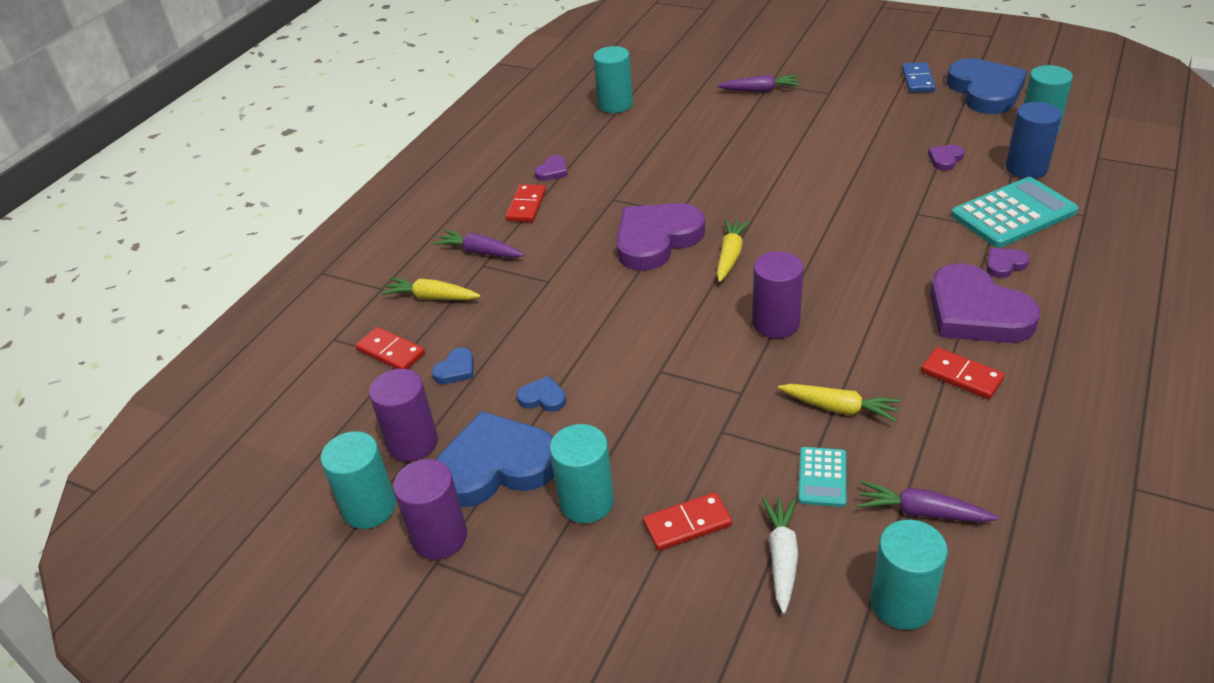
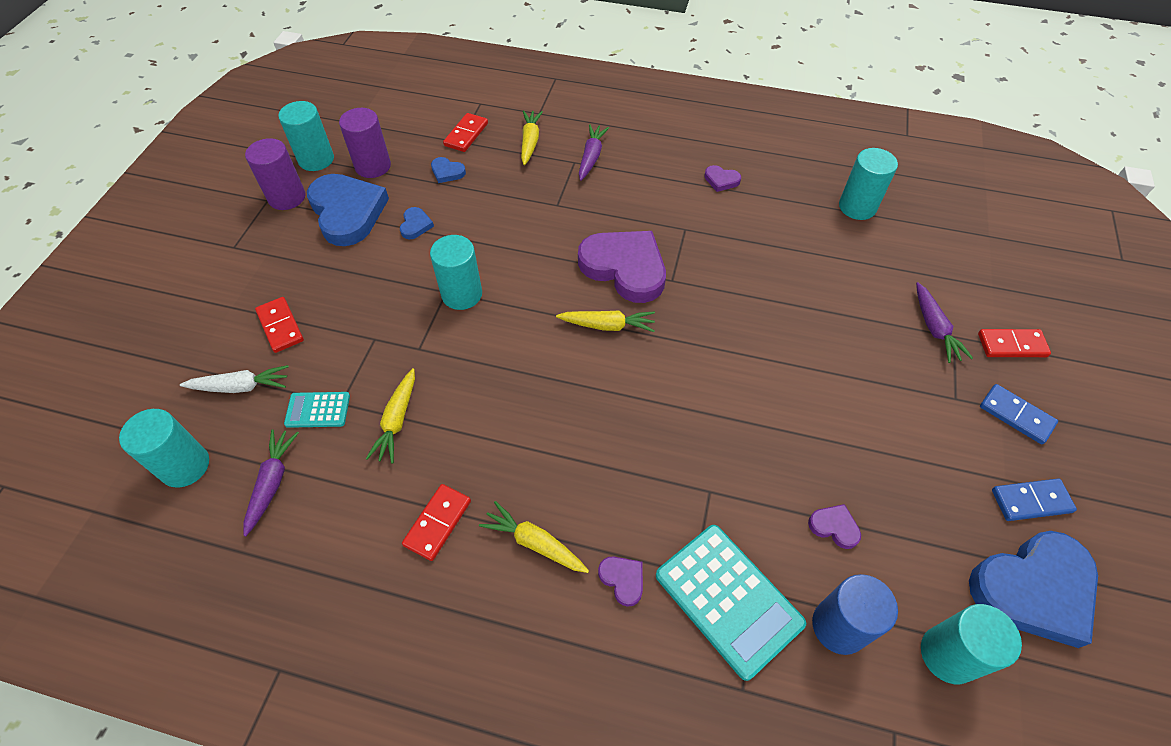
camera: 75 degrees right, 15 degrees up
(526, 206) = (662, 173): red domino -> red domino (1012, 345)
(586, 502) = (308, 266): turquoise cylinder -> turquoise cylinder (462, 294)
(776, 323) = (509, 368): purple cylinder -> none
(845, 72) = (1016, 415): none -> blue domino
(976, 312) = (535, 543): purple heart -> yellow carrot

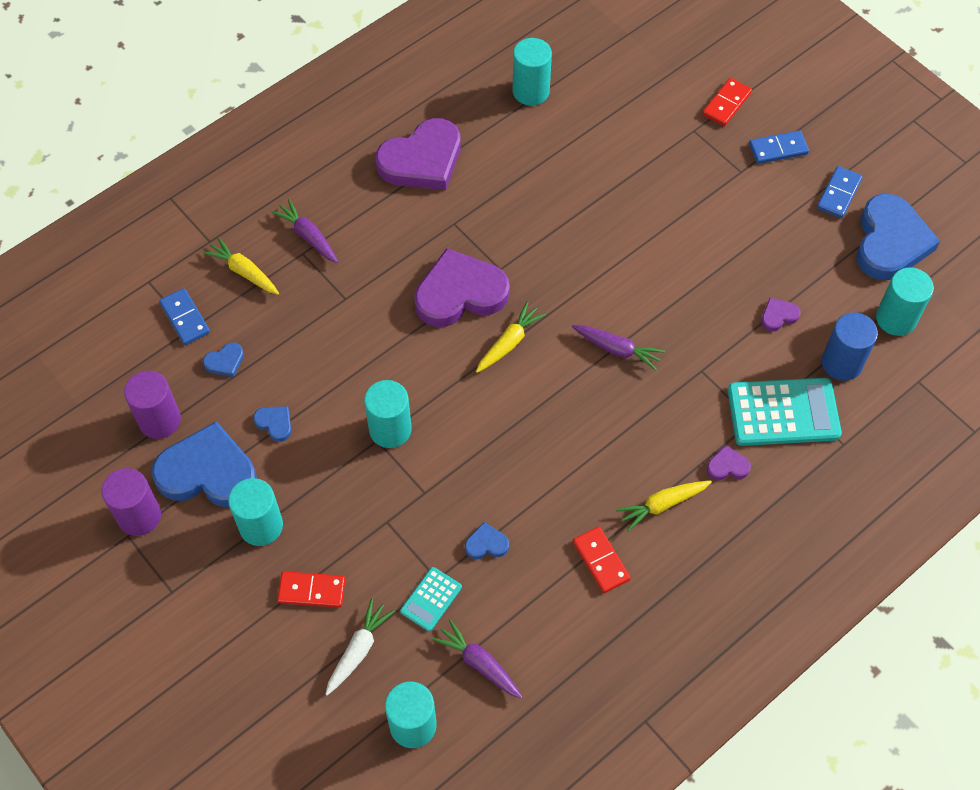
camera: 55 degrees left, 5 degrees up
(316, 159) = (103, 466): turquoise cylinder -> turquoise cylinder (261, 526)
(397, 420) = (486, 544): yellow carrot -> blue heart
(466, 134) = (185, 318): red domino -> blue domino
(721, 180) = (422, 160): purple heart -> purple heart, size x2.37
(934, 328) = (678, 136): purple carrot -> purple carrot (617, 349)

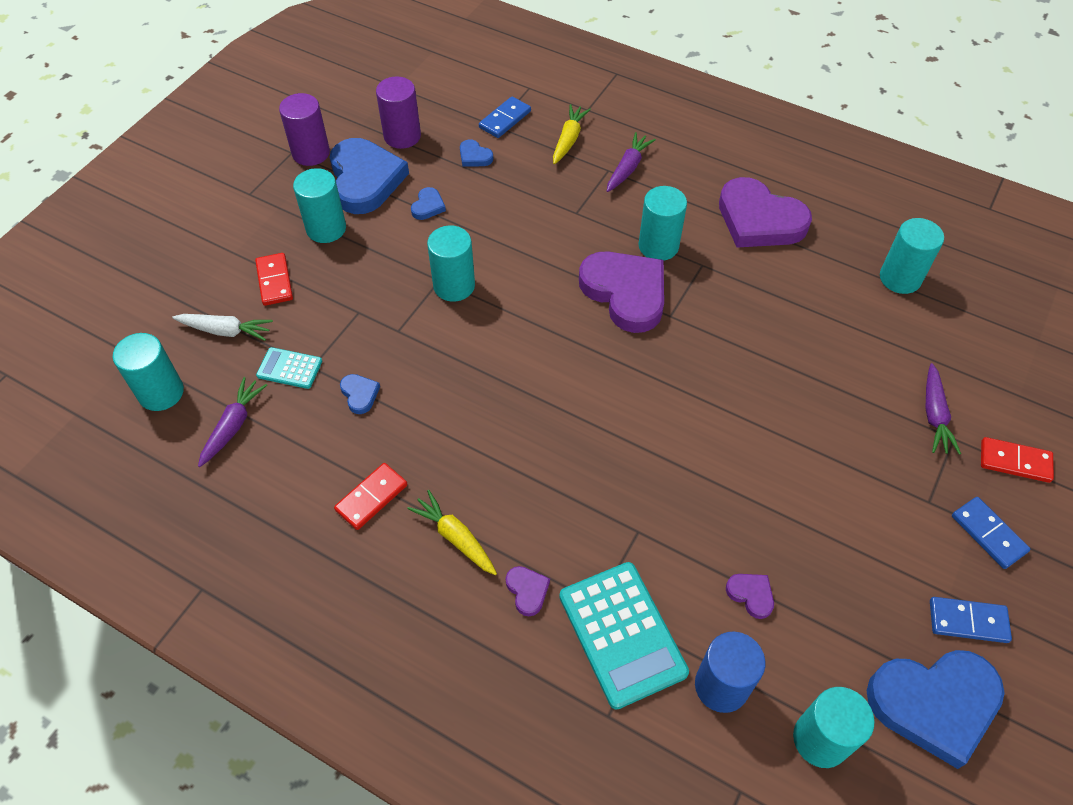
camera: 70 degrees right, 5 degrees down
(417, 248) = (658, 246): none -> turquoise cylinder
(509, 343) = (588, 348): yellow carrot -> none
(617, 349) = (626, 442): purple carrot -> purple carrot (934, 414)

